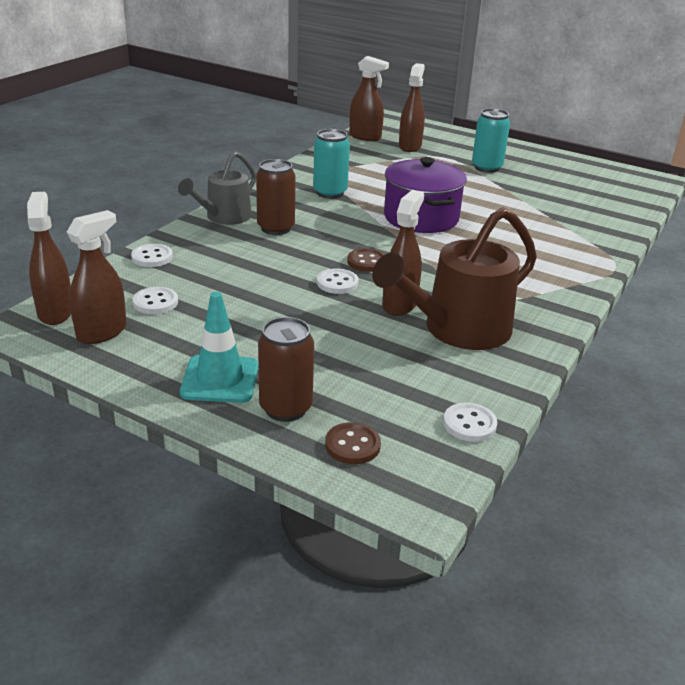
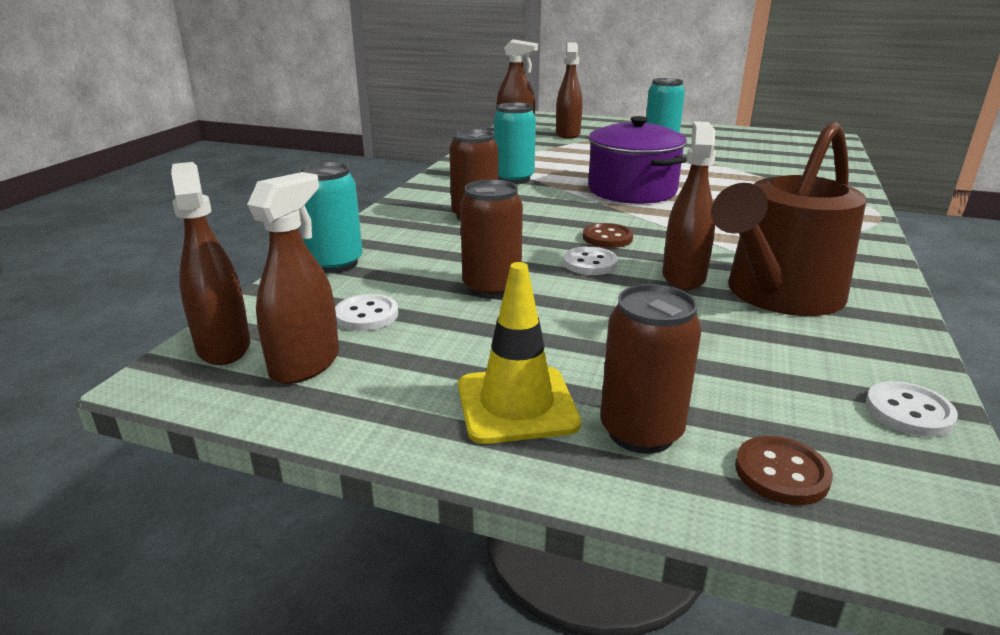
camera: 10 degrees left, 5 degrees down
(152, 257) = (336, 263): white button -> turquoise can
(220, 379) = (517, 405): turquoise traffic cone -> yellow traffic cone
(224, 217) = (405, 213): grey watering can -> none
(252, 293) = (491, 288): none -> brown can

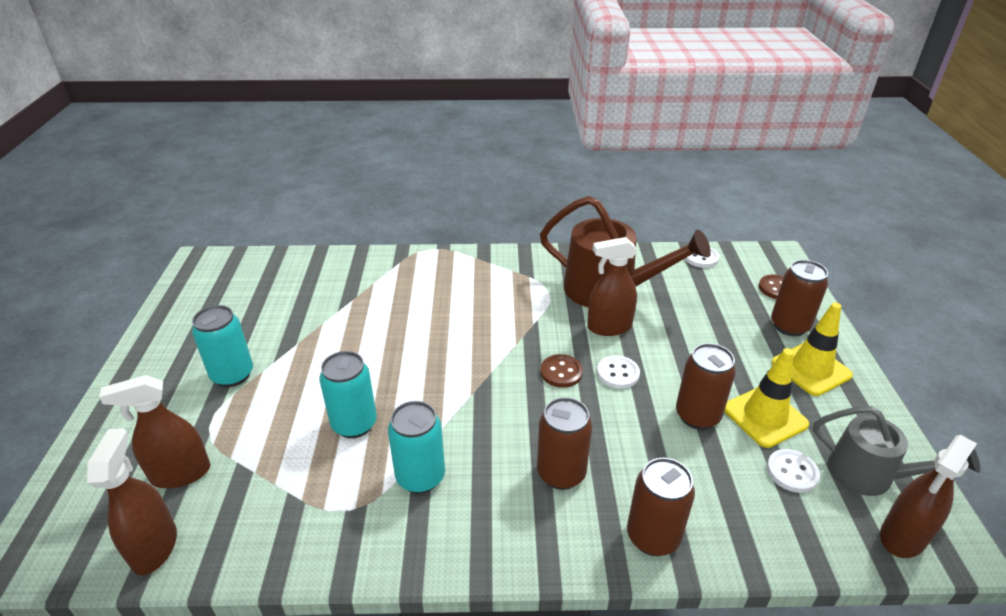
camera: 110 degrees left, 10 degrees up
(305, 364) = (870, 475): brown spray bottle -> grey watering can
(336, 263) = (735, 539): turquoise can -> turquoise can (354, 424)
(379, 234) = (653, 537): none -> brown can
(456, 328) = (764, 416): none -> yellow traffic cone
(632, 190) = (428, 375): purple pot -> none

